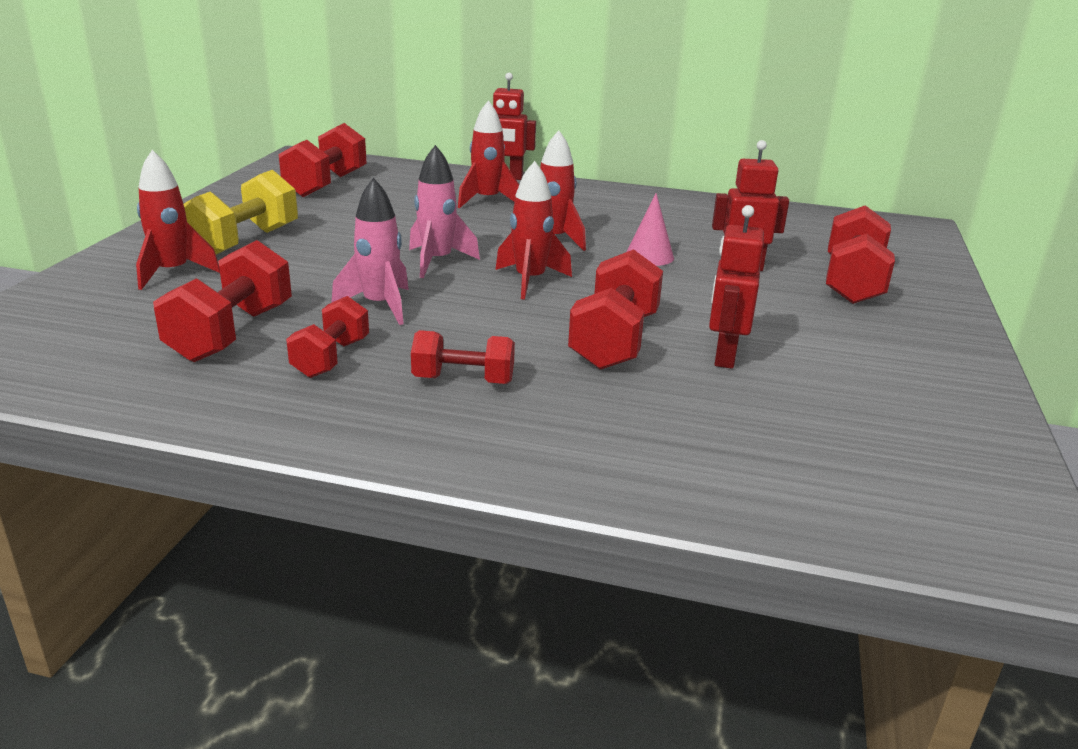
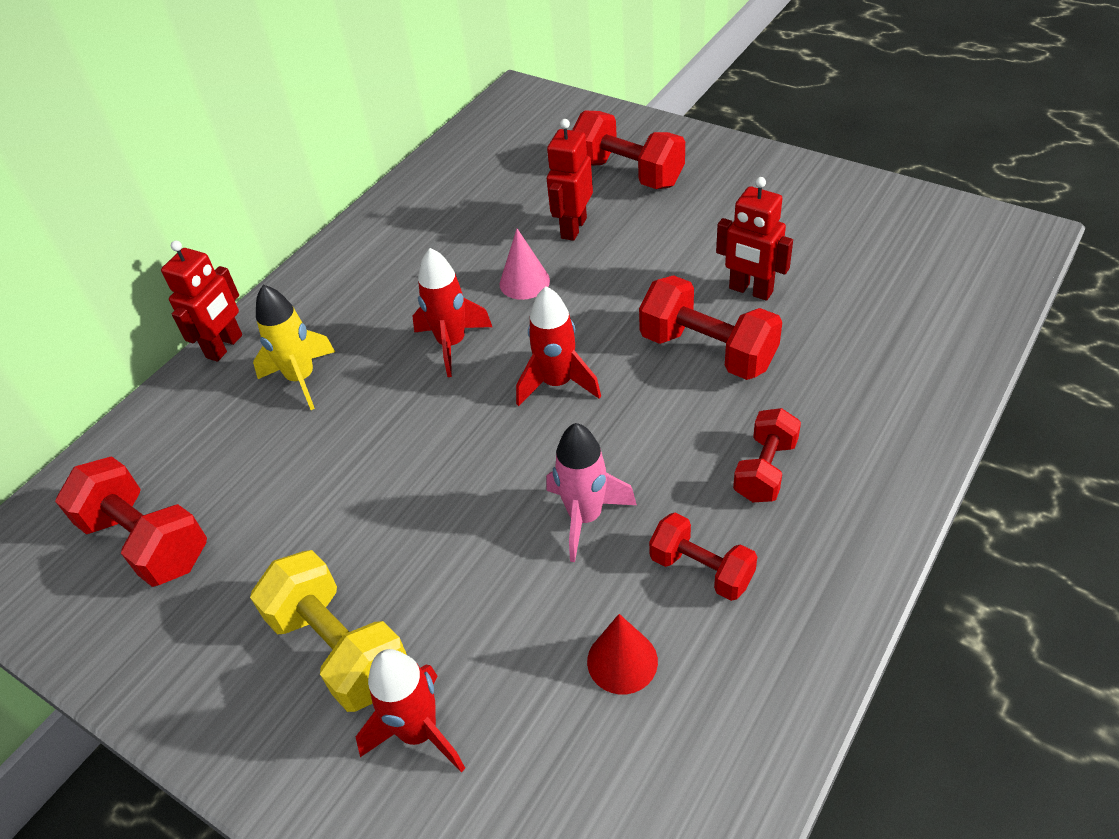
camera: 65 degrees left, 20 degrees up
(231, 333) = (622, 661): red dumbbell -> red cone
(437, 262) = (479, 452): pink rocket -> none
(487, 201) = (301, 379): red rocket -> yellow rocket

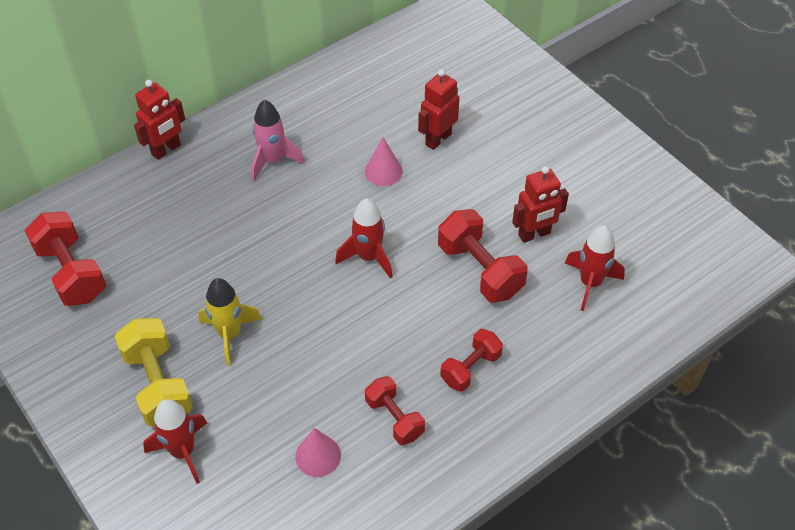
camera: 15 degrees right, 5 degrees up
(301, 379) = (206, 192): yellow rocket -> yellow rocket (230, 334)
(452, 344) = (313, 202): red rocket -> red rocket (590, 283)
(585, 517) = (341, 357): pink rocket -> pink rocket (273, 161)
(622, 661) = (318, 456): red cone -> pink cone
(628, 173) = (499, 106): red dumbbell -> none
(750, 290) = (534, 234): red robot -> red robot turned 75 degrees counterclockwise

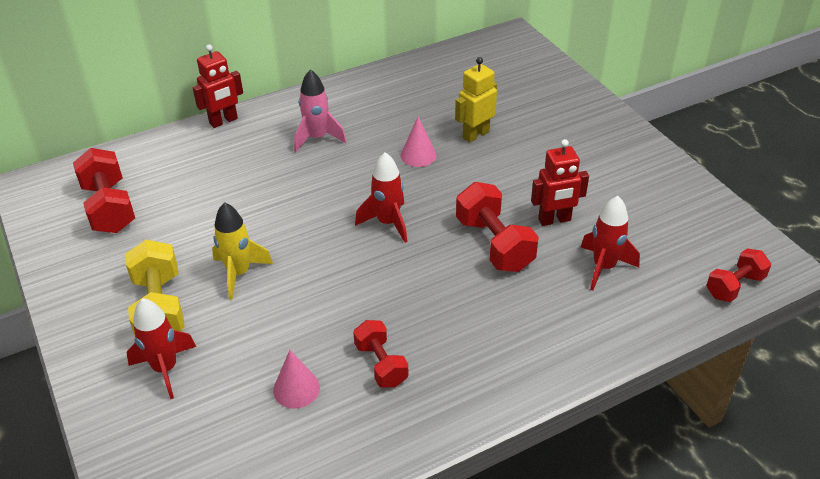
camera: 10 degrees right, 10 degrees down
(438, 139) = (475, 134): red robot -> yellow robot
(470, 368) = (467, 328): red dumbbell -> red dumbbell (734, 286)

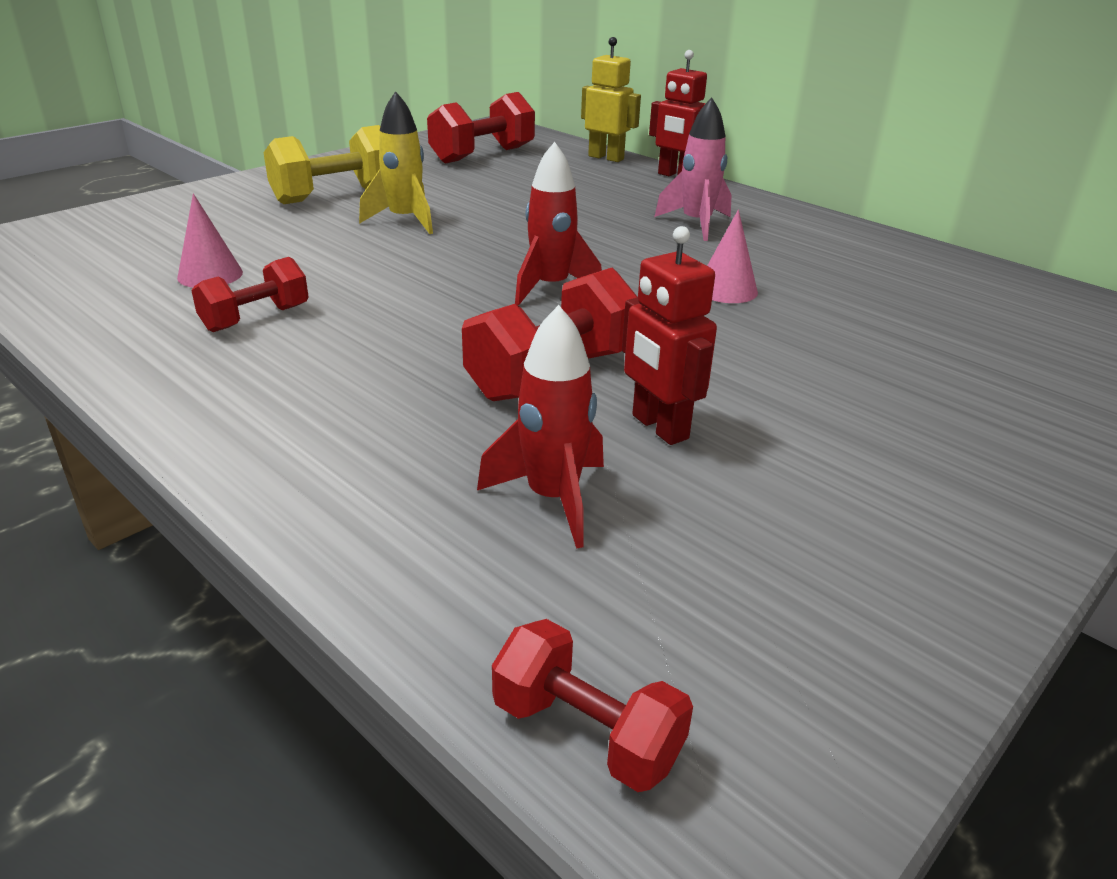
camera: 70 degrees right, 10 degrees down
(165, 369) = (242, 211): red rocket -> none
(475, 134) = (830, 327): yellow robot -> yellow robot (606, 157)

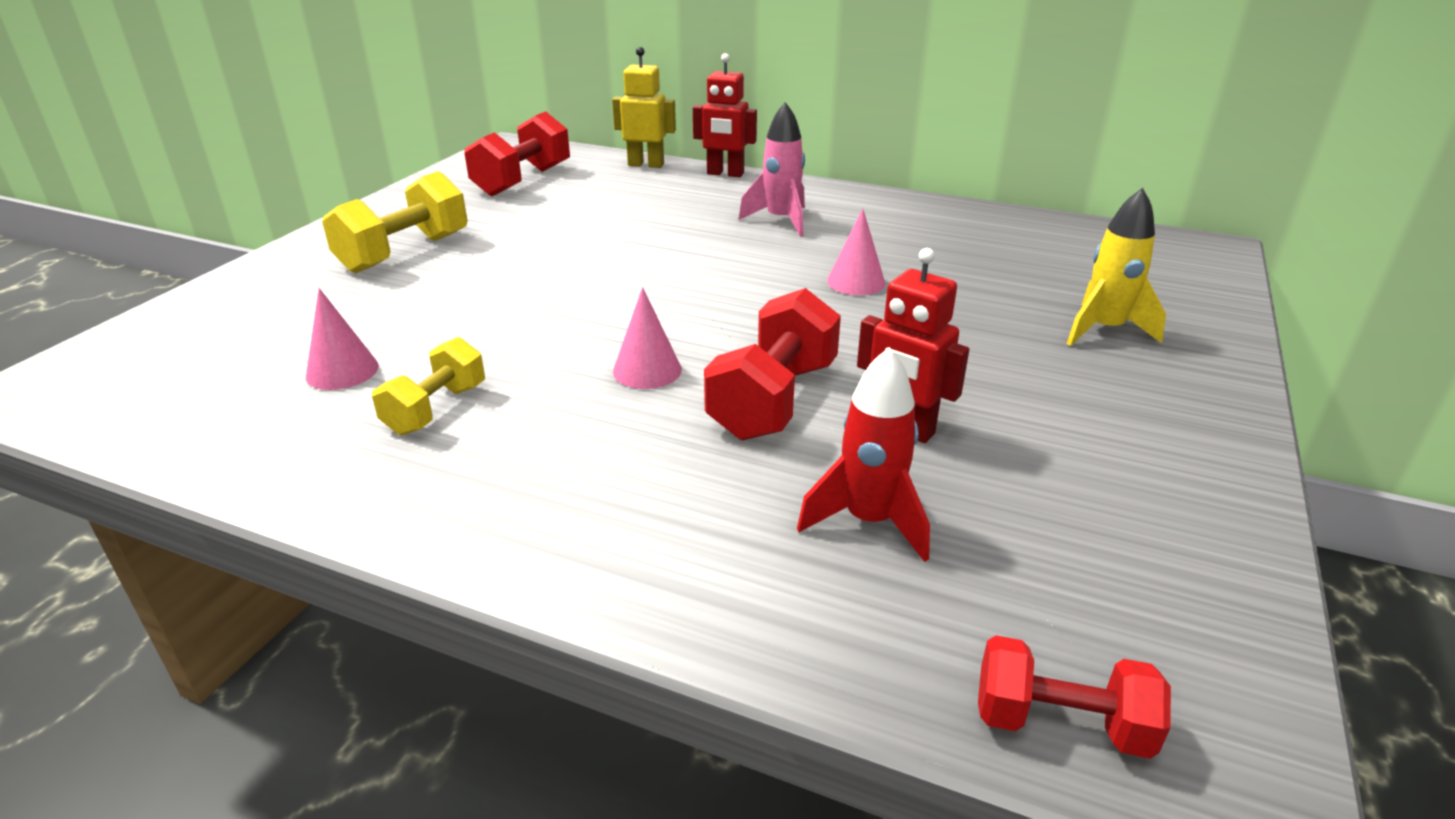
camera: 20 degrees left, 0 degrees up
(256, 318) = (436, 409): red dumbbell -> yellow dumbbell
(405, 220) = (502, 268): yellow rocket -> yellow rocket (1104, 330)
(458, 325) = (647, 370): none -> pink cone
(551, 288) = (702, 312): red rocket -> none

